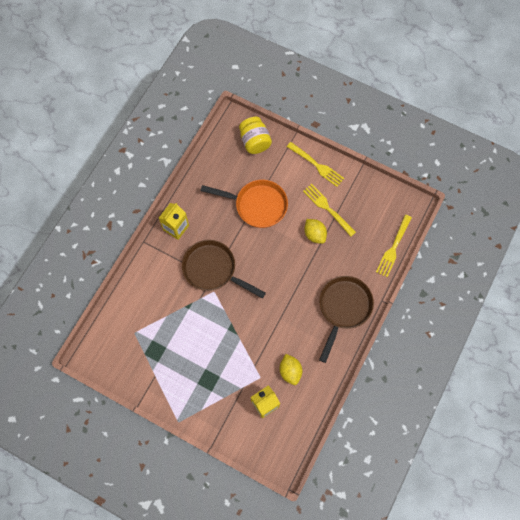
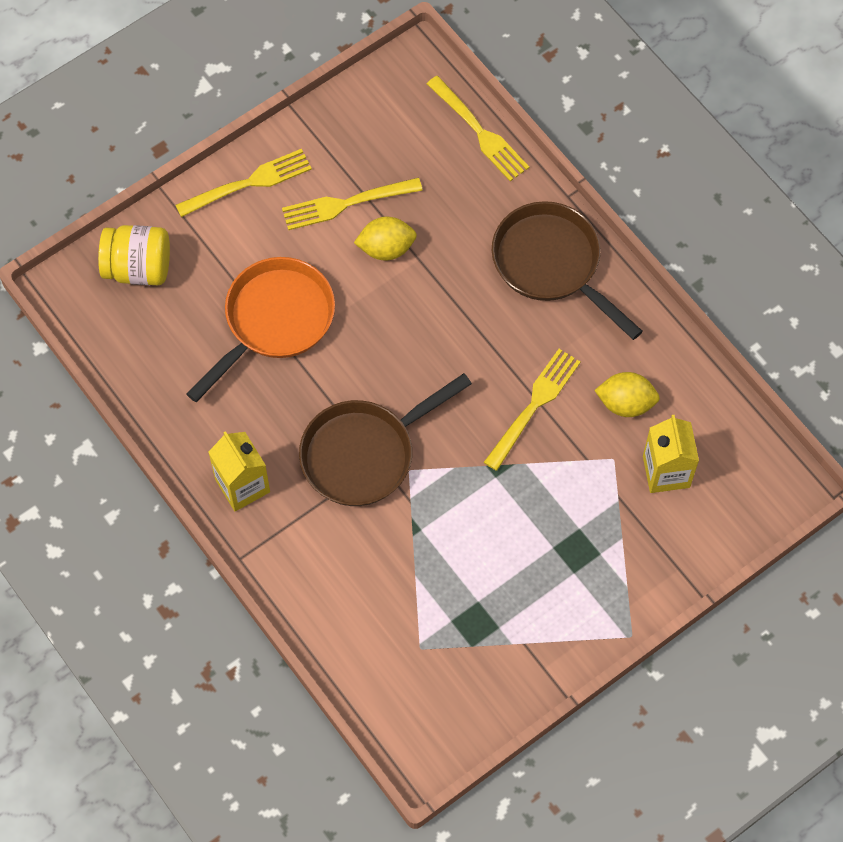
camera: 65 degrees left, 5 degrees down
(269, 331) = (534, 405): none -> yellow fork

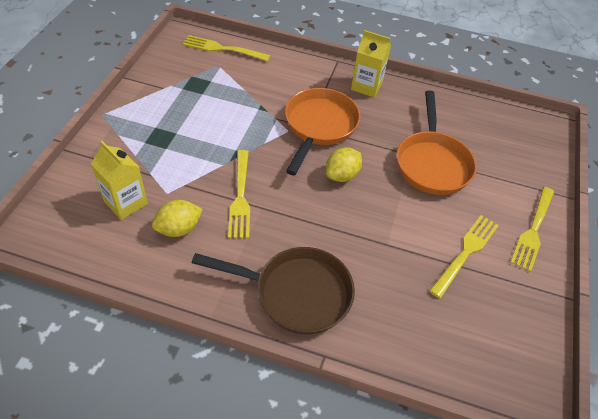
camera: 140 degrees right, 15 degrees down
(138, 268) = (529, 151): yellow jar -> none
(364, 454) = (319, 126): brown pan -> orange pan
(386, 248) = (413, 239): yellow lemon -> yellow lemon (342, 175)
(479, 132) = (433, 367): yellow fork -> yellow fork (222, 49)

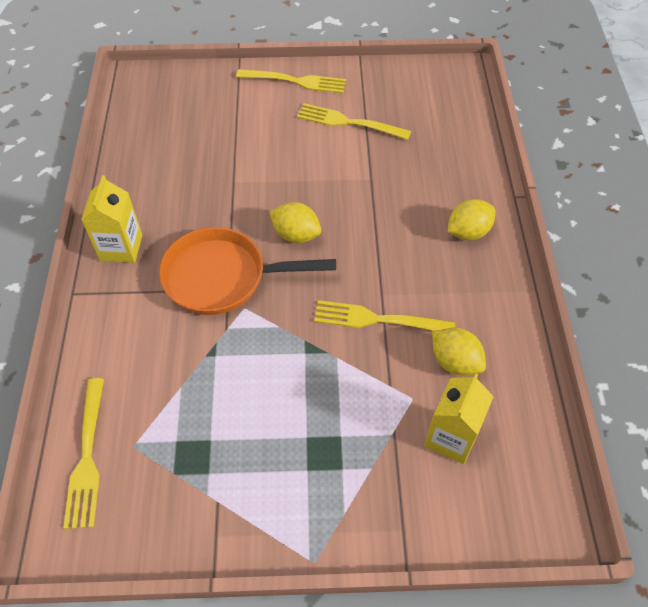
camera: 105 degrees left, 5 degrees up
(240, 197) = (377, 319): yellow fork -> yellow fork turned 150 degrees counterclockwise
(296, 293) = (468, 232): brown pan -> yellow lemon
(432, 163) = (239, 162): orange pan -> none

